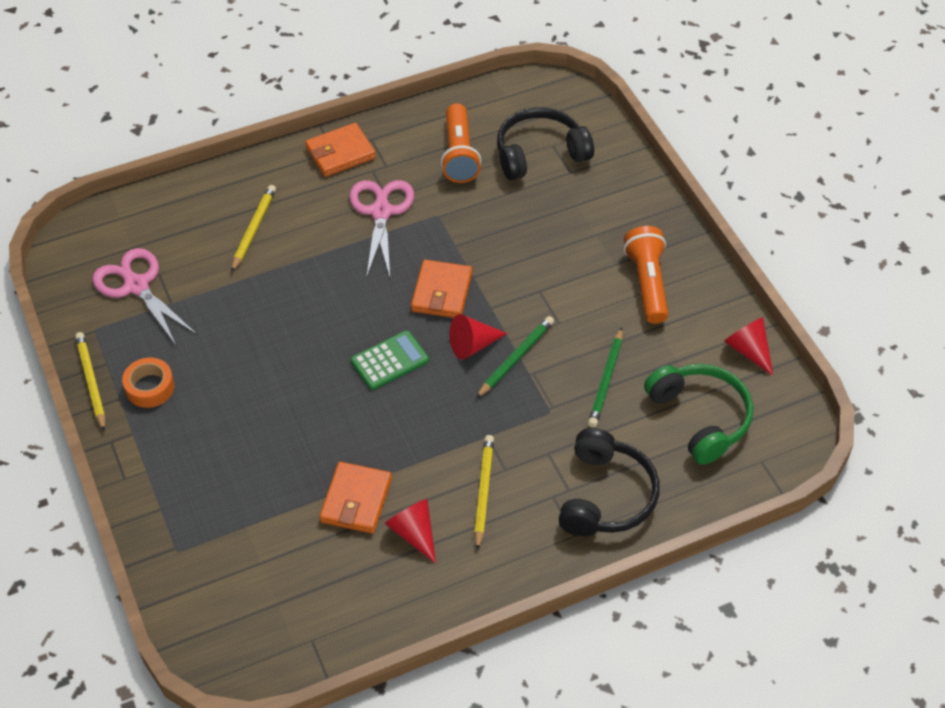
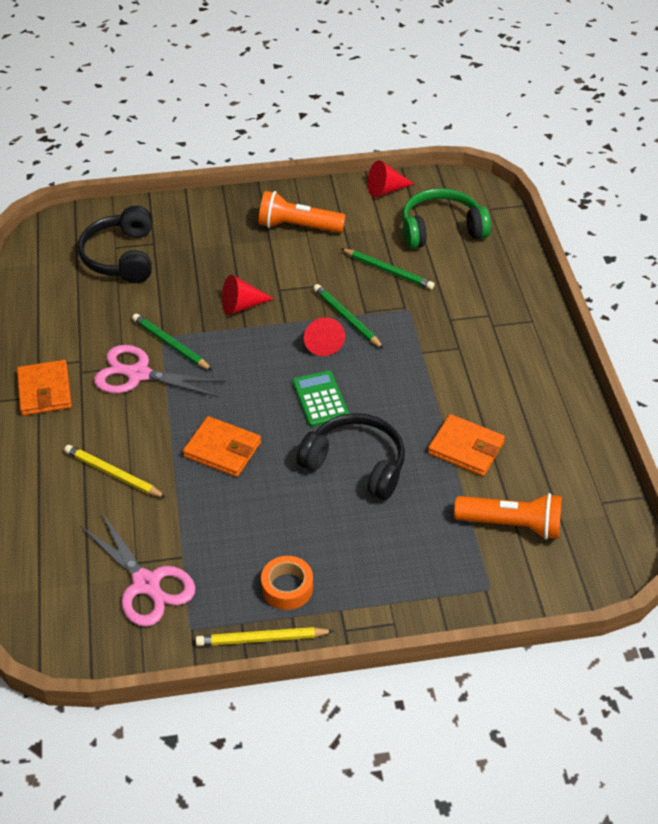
camera: 75 degrees left, 5 degrees down
(137, 286) = (146, 583): pink scissors -> pink scissors turned 105 degrees counterclockwise
(414, 533) = (508, 416): red cone -> red cone (242, 305)
(429, 225) = (170, 344): none -> green pencil
(442, 292) = (255, 350): orange wallet -> orange wallet (222, 449)
(459, 155) = (94, 308): orange flashlight -> orange flashlight (512, 524)
(483, 491) = (478, 365): yellow pencil -> none
(606, 496) = (500, 295): black headphones -> black headphones (356, 464)

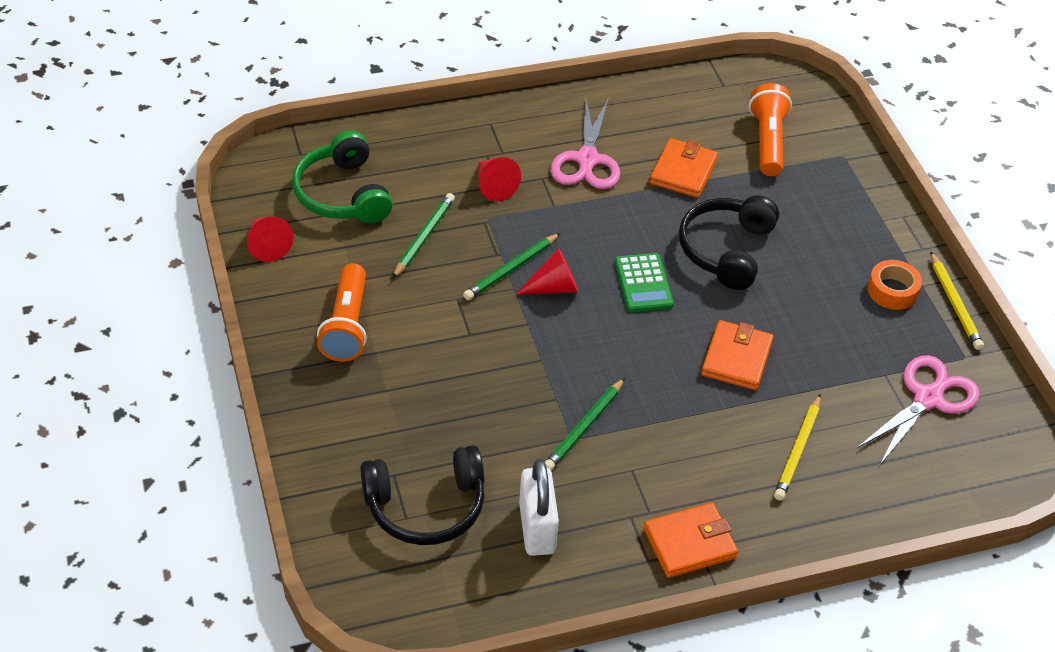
camera: 100 degrees left, 0 degrees up
(85, 310) = (537, 528): none -> white padlock
(138, 374) = (641, 451): pink scissors -> pink scissors (587, 159)
(242, 305) = (504, 366): red cone -> red cone (494, 186)
(320, 399) = (643, 283): green calculator -> green calculator turned 75 degrees counterclockwise

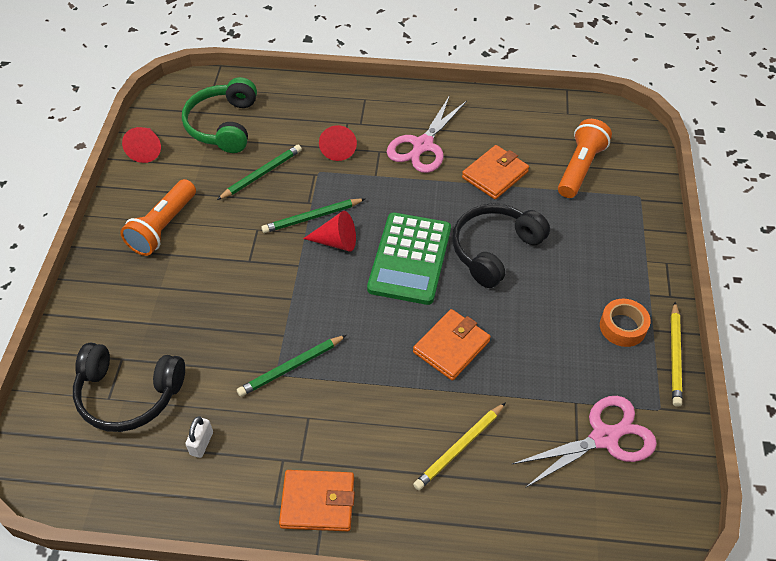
camera: 25 degrees right, 5 degrees up
(537, 528) = (202, 443): white padlock -> white padlock, size x0.52
(643, 283) = (409, 259): green calculator -> green calculator, size x1.64

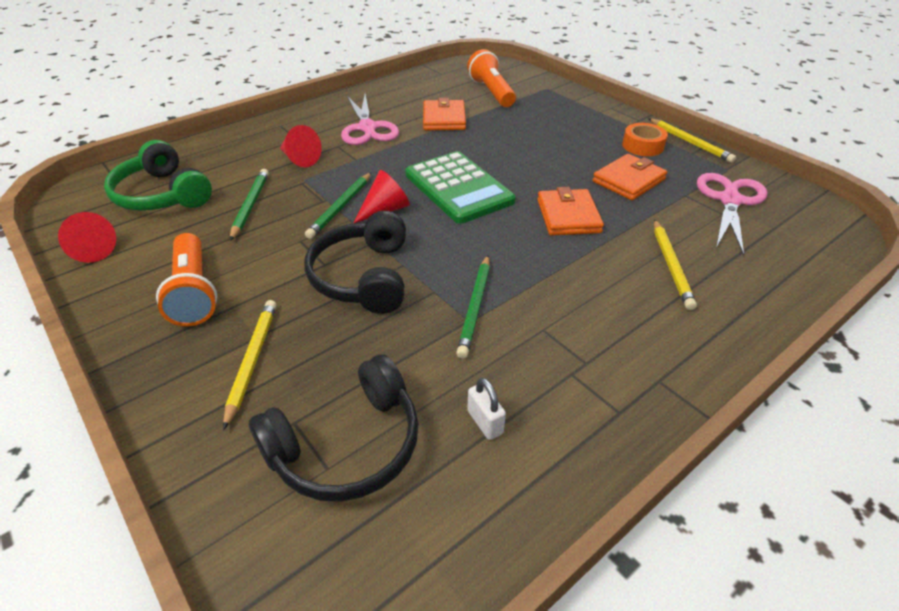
camera: 45 degrees left, 10 degrees down
(142, 302) = (252, 360): none -> yellow pencil
(318, 502) = (646, 378): orange wallet -> orange wallet (628, 180)
(494, 250) = (507, 153): black headphones -> black headphones (363, 277)

